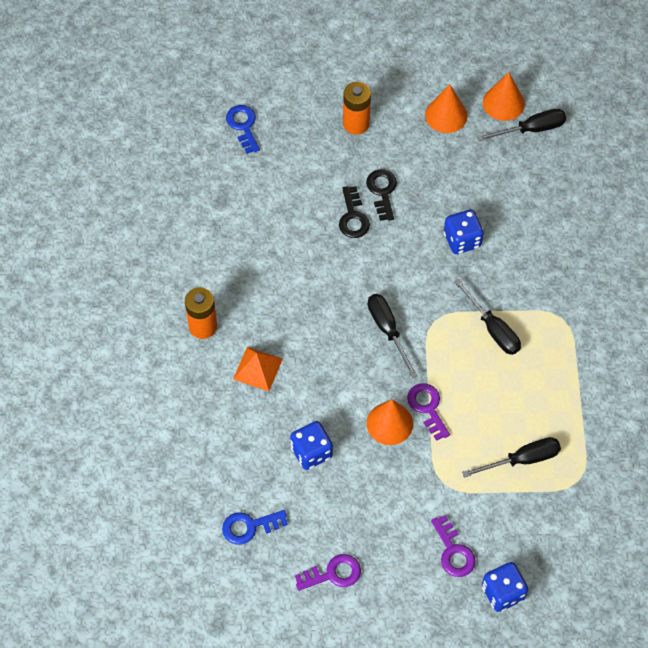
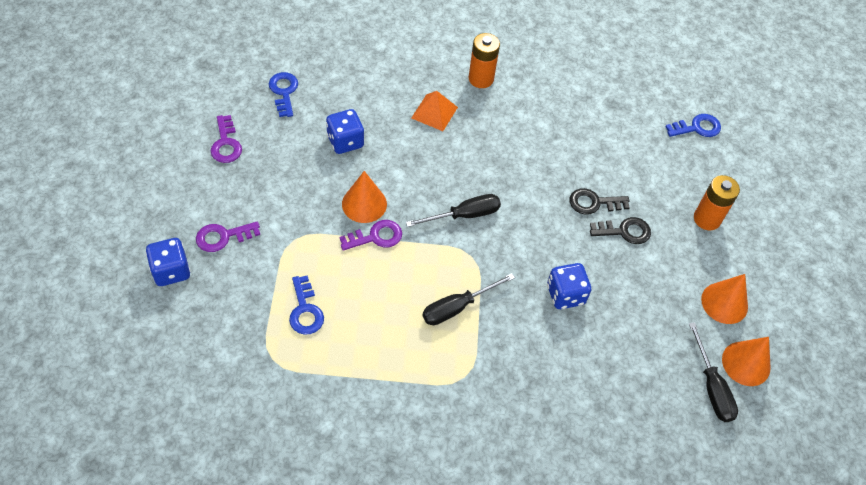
camera: 90 degrees right, 5 degrees down
(522, 459) = (305, 310): black screwdriver -> blue key

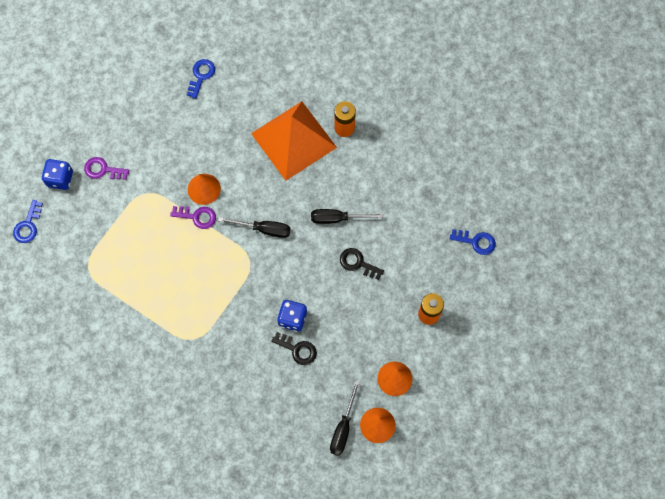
camera: 35 degrees right, 15 degrees up
(226, 144) = (141, 100): purple key -> none
(305, 310) = (124, 246): blue key -> blue key (28, 225)
(345, 141) = (219, 135): blue dice -> none
(434, 112) = (294, 140): orange pyramid -> orange pyramid, size x2.25
(457, 307) = (218, 291): black screwdriver -> black screwdriver (337, 218)
(624, 231) = (364, 294): black key -> black key (297, 349)

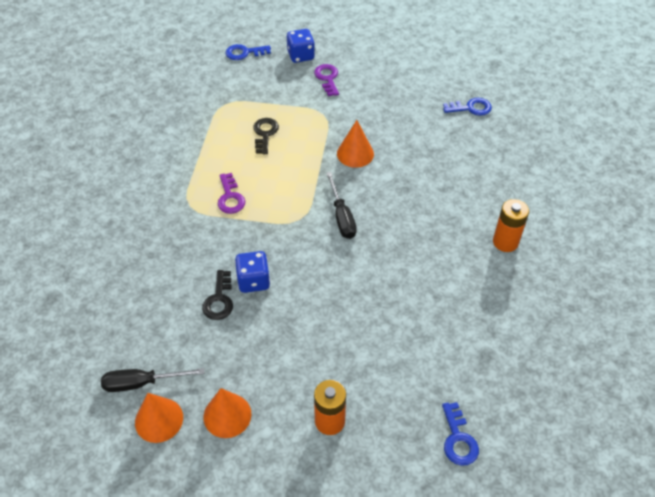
camera: 65 degrees right, 20 degrees down
(197, 216) = (323, 159): purple key -> purple key (230, 197)
(294, 140) = (458, 204): orange pyramid -> none
(337, 218) = (395, 277): black screwdriver -> none
(358, 263) = (353, 318): black key -> black key (265, 134)

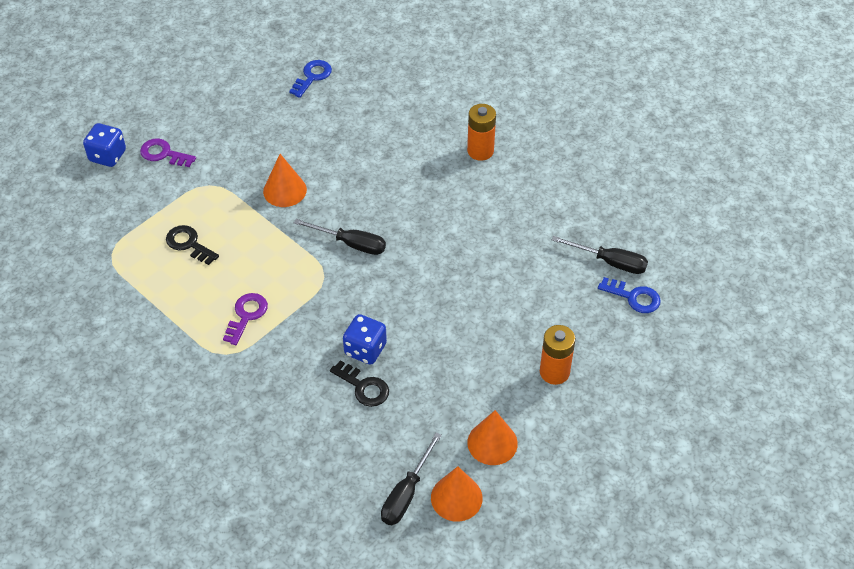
camera: 55 degrees left, 0 degrees up
(230, 197) = (246, 315): purple key -> purple key turned 90 degrees counterclockwise
(244, 53) = (51, 198): blue key -> none
(479, 398) = (610, 262): none -> black screwdriver

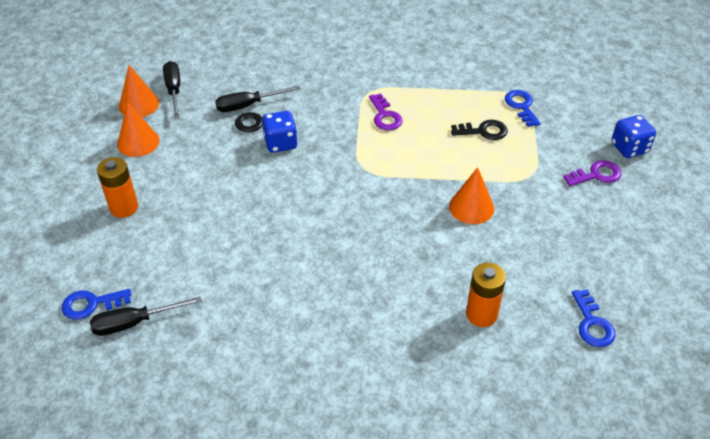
camera: 140 degrees right, 5 degrees down
(125, 245) = (521, 106): none -> blue key
(351, 244) = (371, 201): black screwdriver -> black screwdriver (248, 105)
(480, 151) = (351, 355): orange battery -> orange battery (481, 314)

